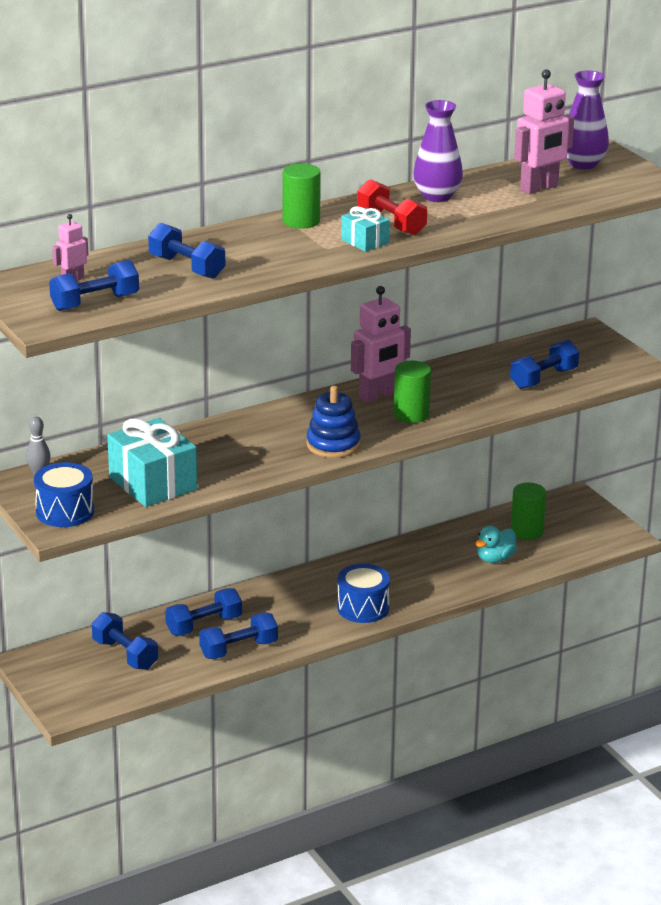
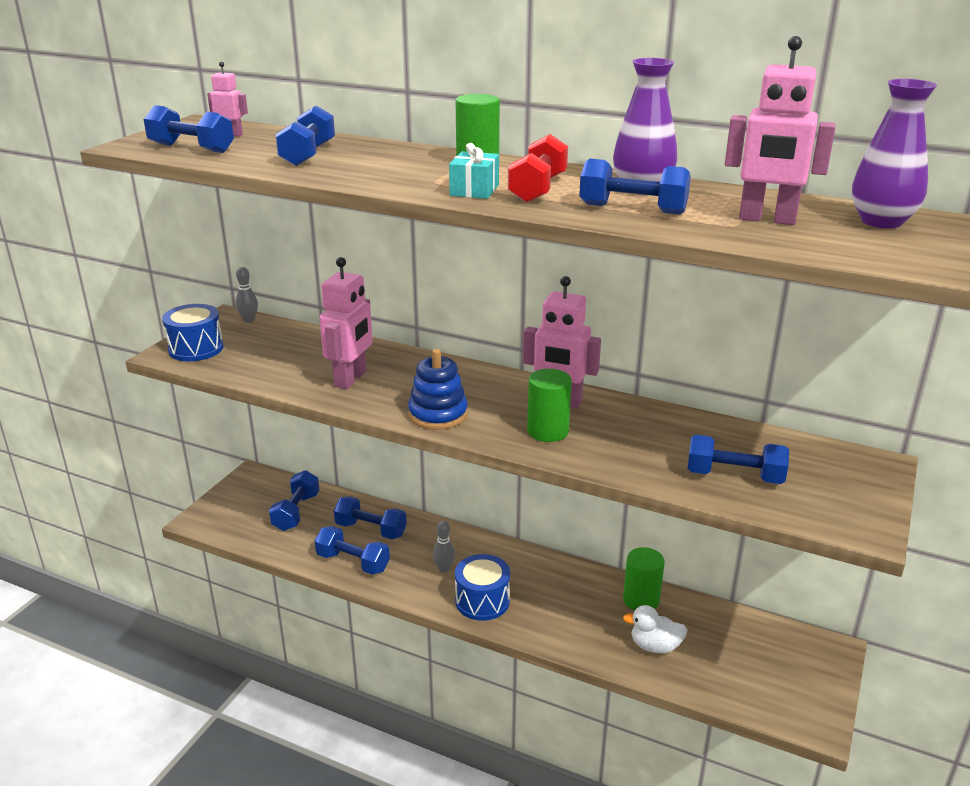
camera: 55 degrees right, 0 degrees up
(153, 483) = (277, 364): turquoise gift -> none
(227, 460) = (351, 379): none -> pink robot
(302, 610) = (444, 569): none -> grey bowling pin
(470, 213) = (632, 209): none -> blue dumbbell
(495, 559) = (655, 646): turquoise duck -> white duck
(527, 531) = (727, 645): green cylinder -> green cylinder (641, 600)

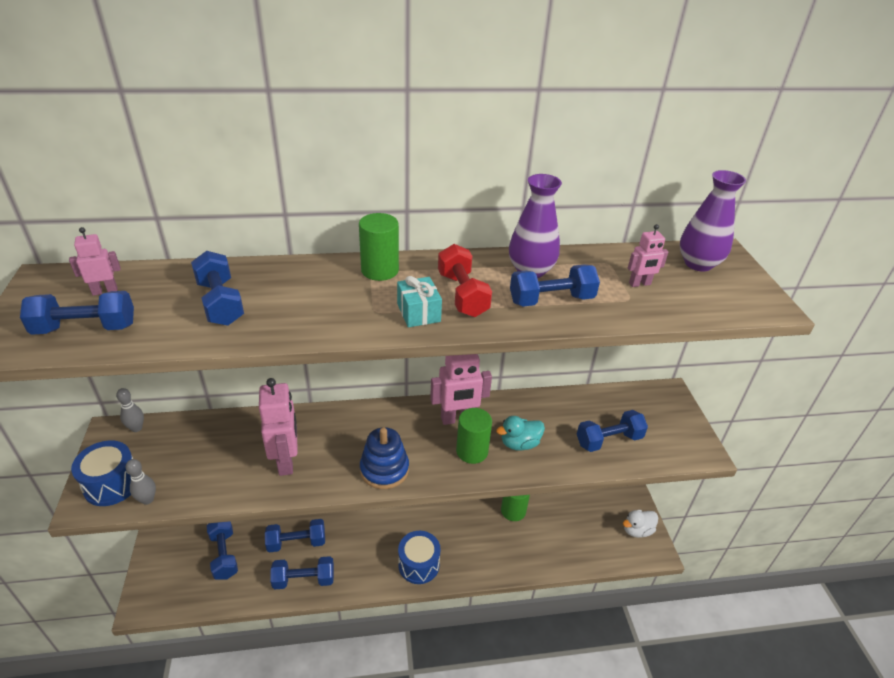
camera: 35 degrees left, 10 degrees up
(444, 569) = (374, 550): grey bowling pin -> grey bowling pin (147, 500)
(612, 443) = (519, 444): none -> turquoise duck
(655, 646) = (543, 543): white duck -> white duck (637, 530)
(767, 219) = (640, 284): pink robot -> pink robot, size x0.53

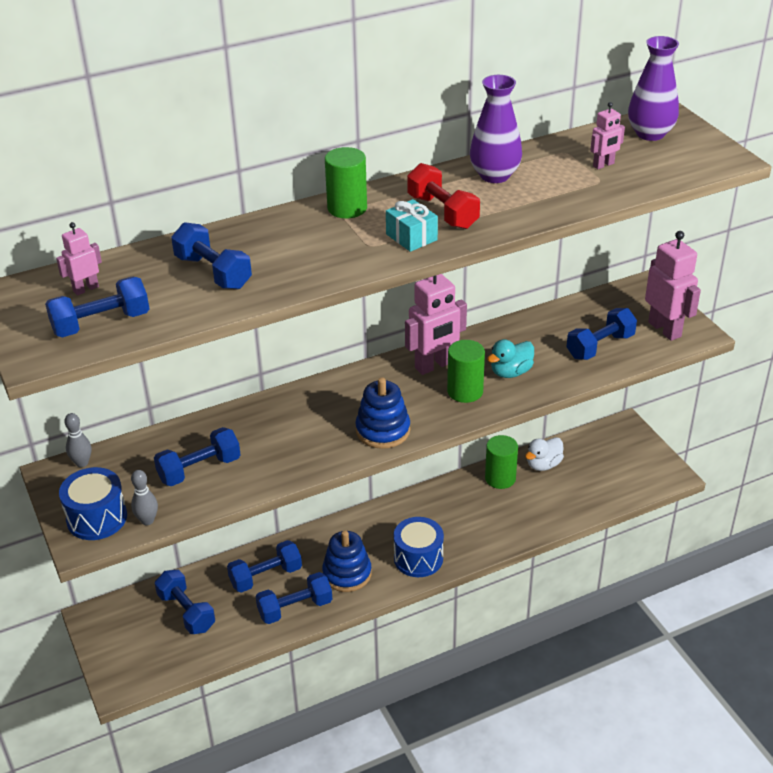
camera: 15 degrees left, 0 degrees up
(286, 461) = (273, 450): pink robot -> pink robot (665, 329)
(358, 560) = (347, 573): none -> blue stacking toy
(551, 300) = (529, 198): blue dumbbell -> blue dumbbell (199, 469)
(637, 530) = (643, 460): white duck -> white duck (543, 464)

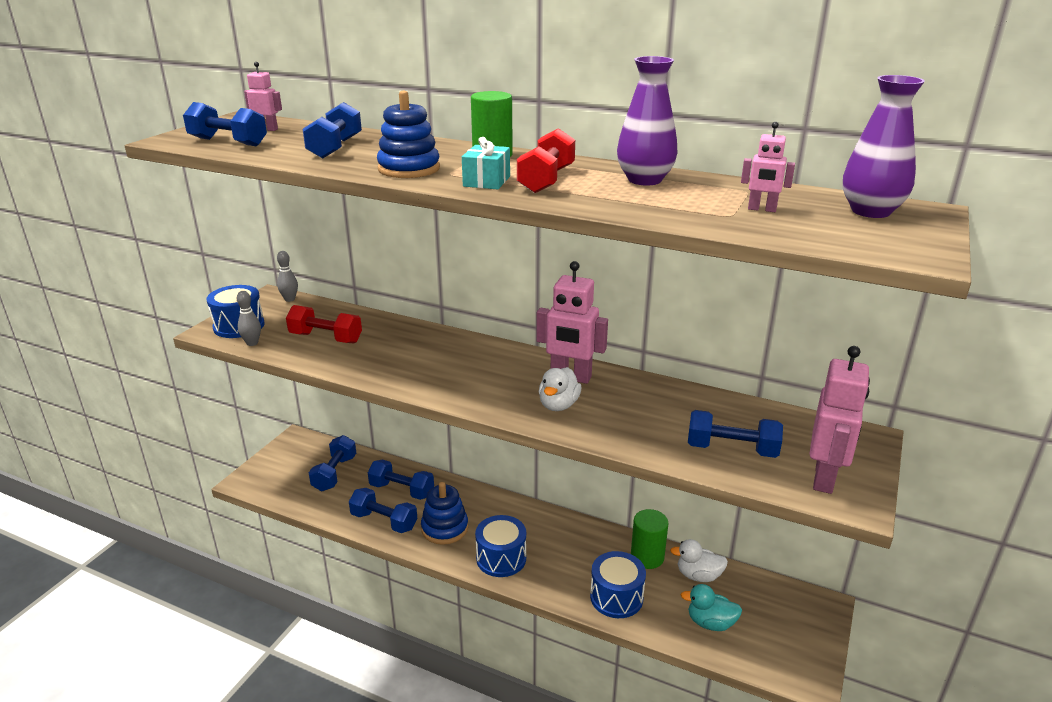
camera: 50 degrees right, 10 degrees down
(199, 469) = (326, 338): blue dumbbell -> red dumbbell
(383, 430) = (457, 389): blue stacking toy -> blue stacking toy (409, 169)
(465, 391) = (558, 405): green cylinder -> white duck
(511, 372) = (617, 417): turquoise duck -> turquoise duck (710, 623)
(521, 519) = (616, 597): none -> blue drum

